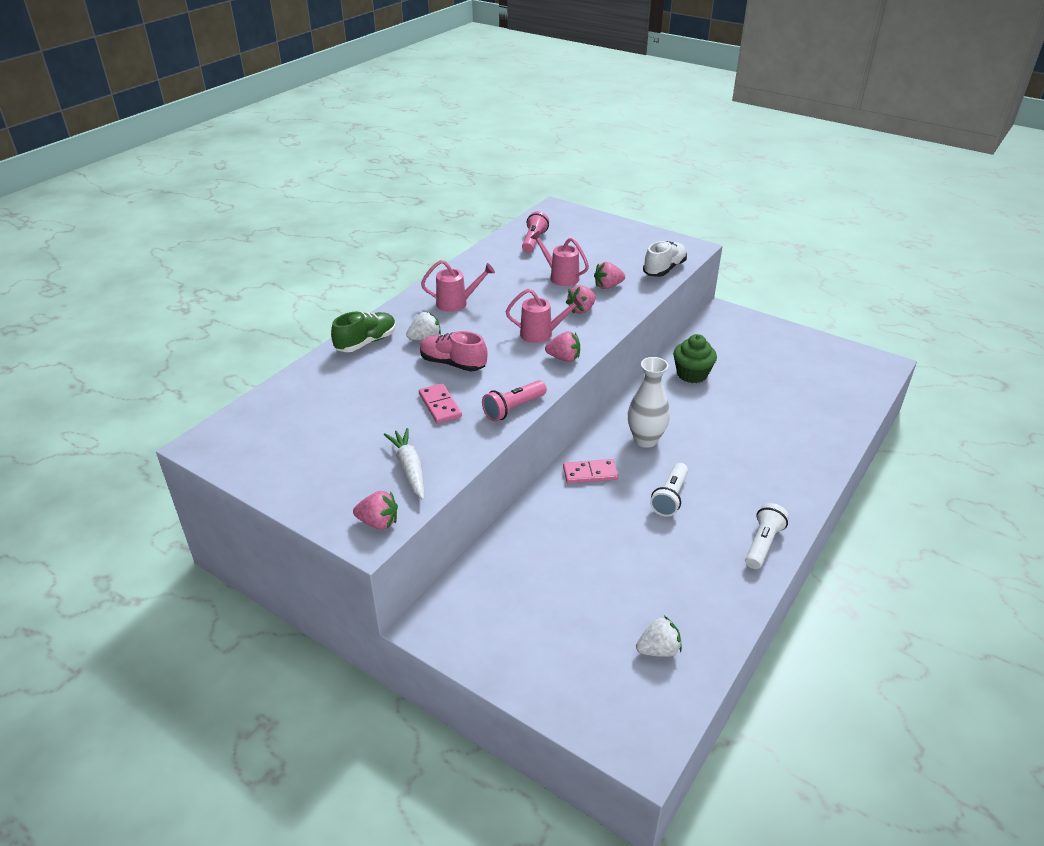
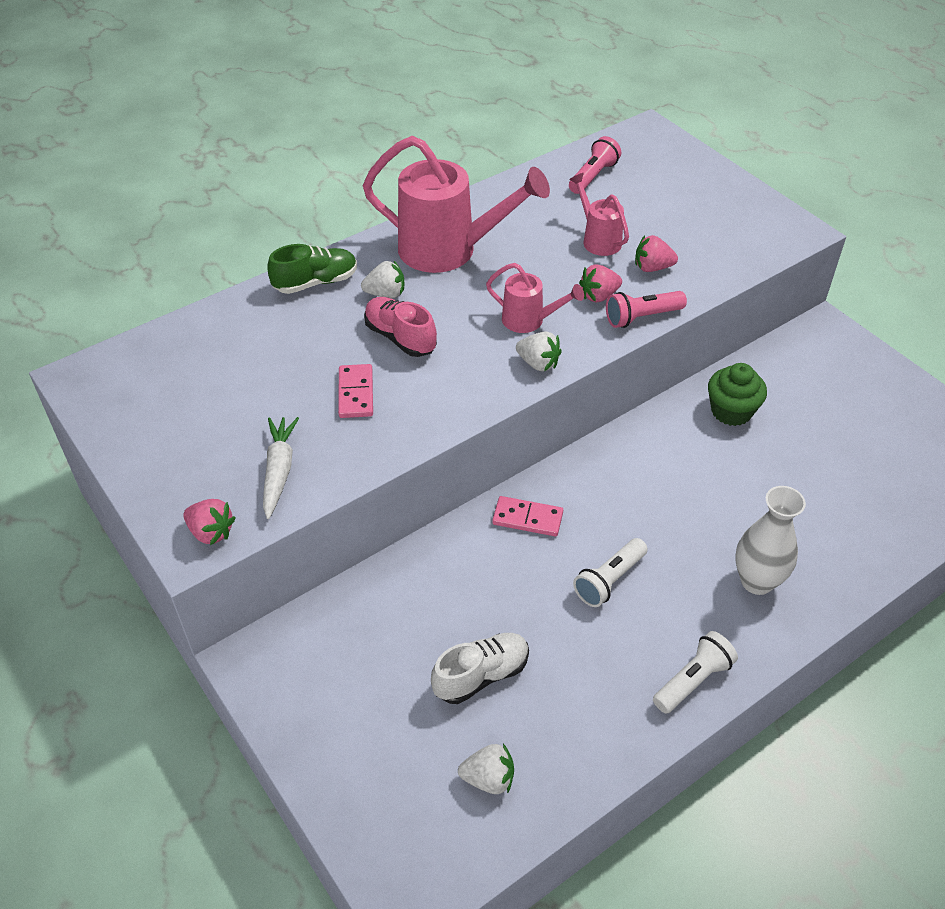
camera: 20 degrees right, 10 degrees up
(456, 303) = (448, 250): pink watering can -> pink watering can, size x1.97
(513, 408) = (439, 420): pink flashlight -> pink flashlight (642, 317)
(564, 358) = (538, 363): pink strawberry -> white strawberry
(645, 440) = (620, 491): white vase -> white vase (757, 581)
(664, 269) = (742, 258): white shoe -> white shoe (481, 675)

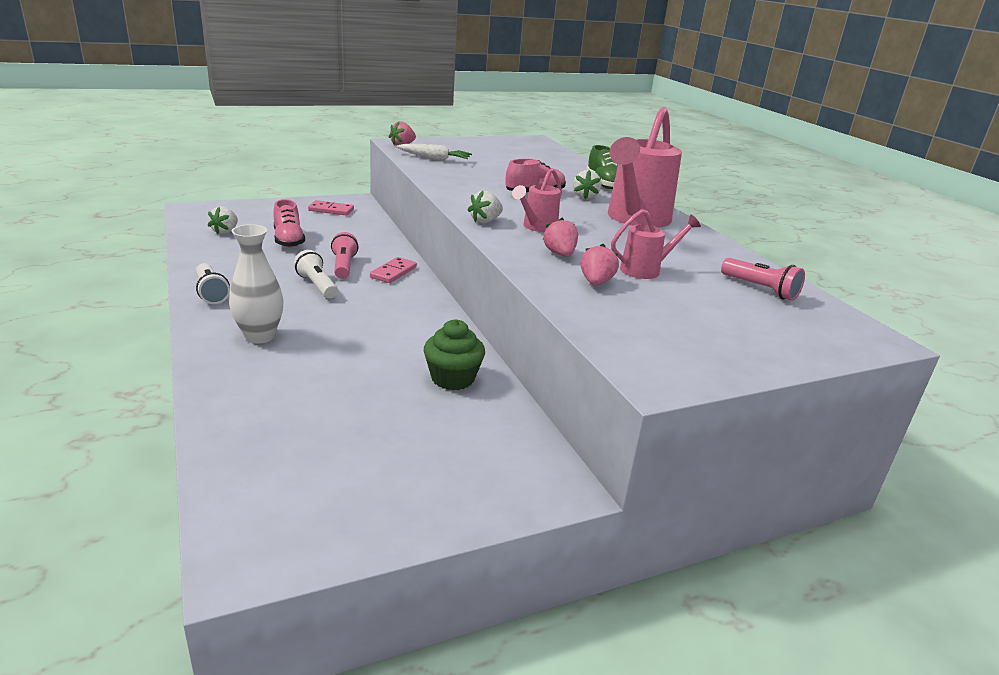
camera: 100 degrees right, 20 degrees down
(356, 393) = (486, 178): pink domino -> pink domino (331, 210)
(481, 675) = (288, 240): white shoe -> pink shoe
(642, 317) = (523, 263): pink flashlight -> pink flashlight (344, 266)

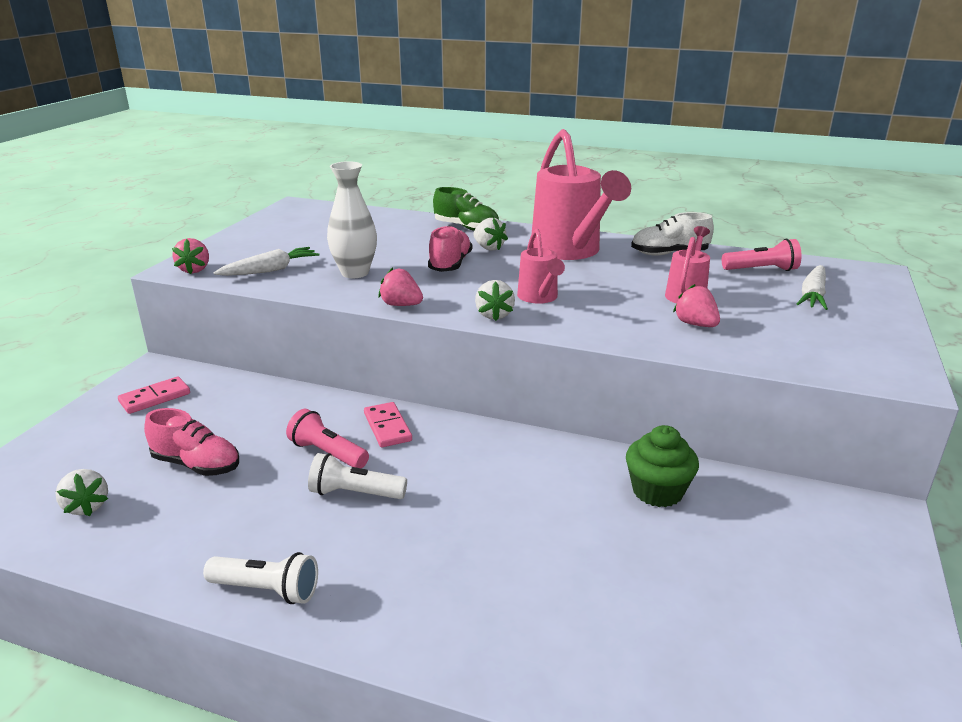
camera: 45 degrees left, 0 degrees up
(260, 336) = (439, 591): white vase -> white vase (355, 273)
(560, 254) = (616, 314): pink strawberry -> pink strawberry (401, 305)
(710, 250) = (669, 254): none -> white shoe
(753, 318) = (812, 295): none -> white carrot

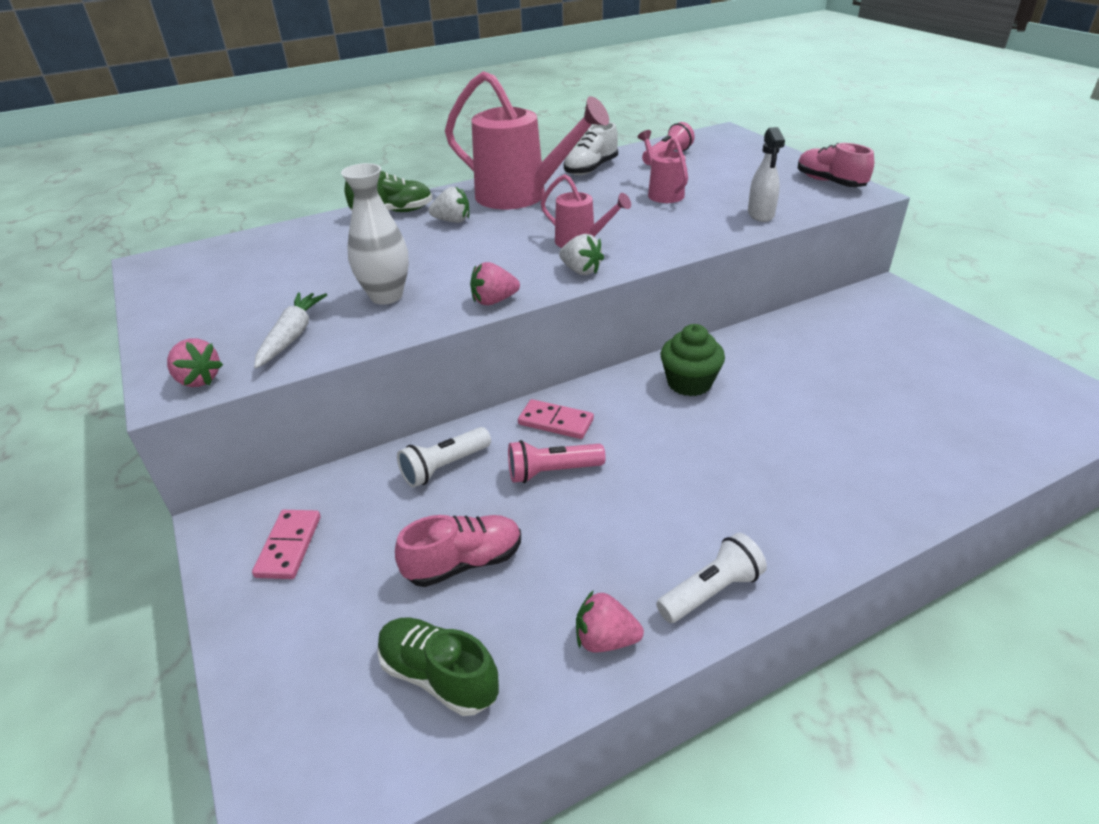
camera: 45 degrees left, 10 degrees up
(87, 506) = (439, 676): white strawberry -> green shoe
(355, 493) = (630, 482): white flashlight -> white flashlight (444, 467)
(450, 264) = (453, 249): pink shoe -> pink shoe (829, 182)
(657, 491) = (785, 348): green cupcake -> green cupcake (689, 383)
(695, 324) = (711, 211): pink strawberry -> pink strawberry (605, 639)
(737, 347) = (760, 214): none -> white spray bottle
(812, 295) = (727, 162): white carrot -> none

